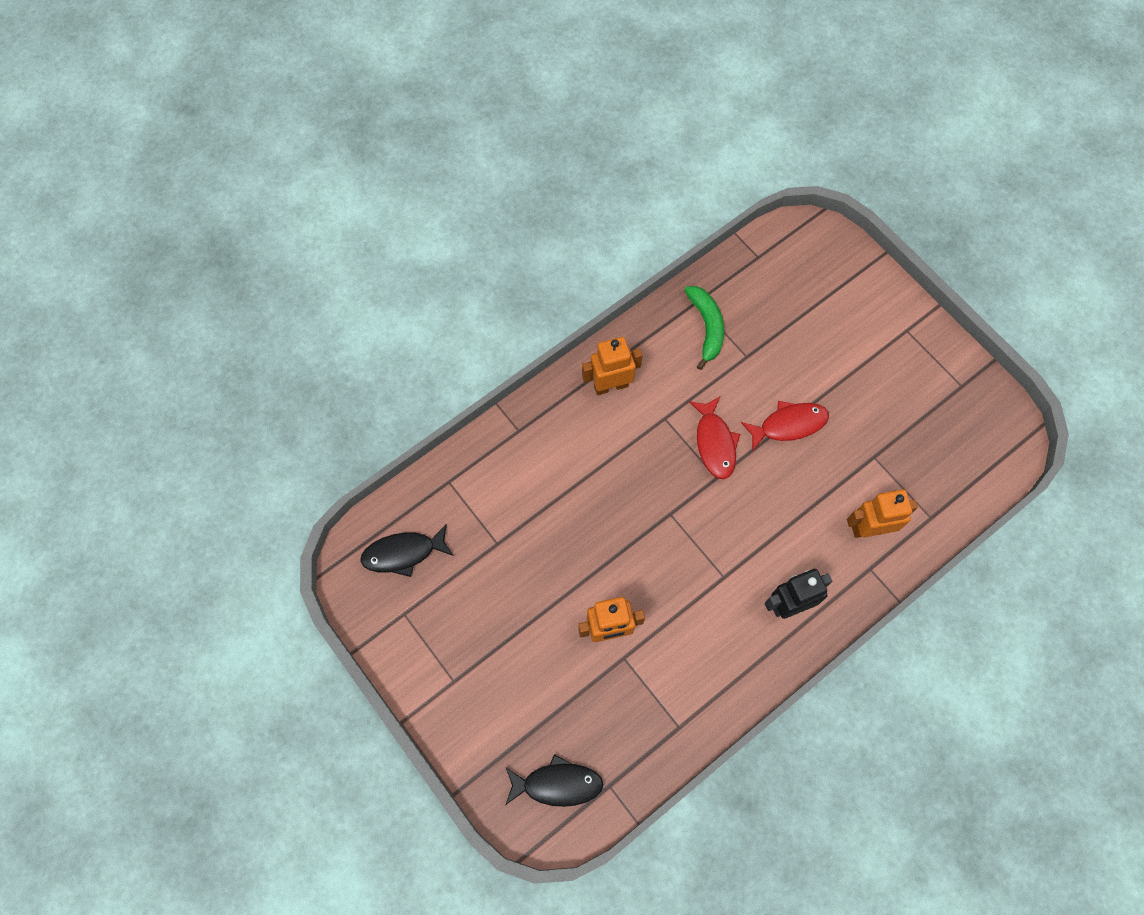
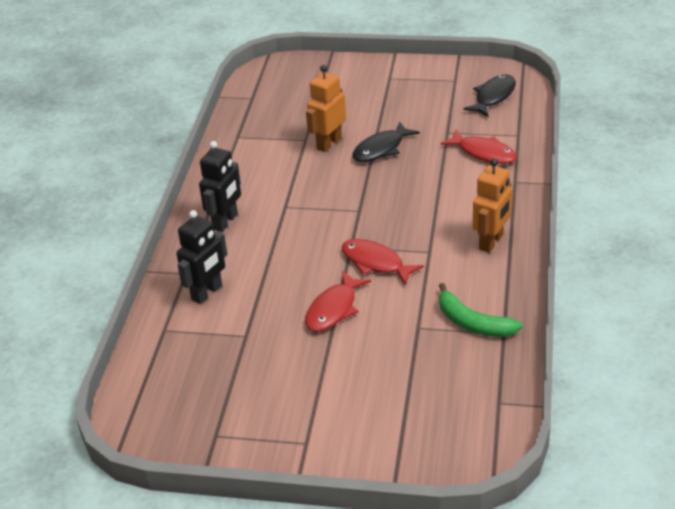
camera: 140 degrees right, 30 degrees down
(500, 487) = (483, 153): none -> red fish
(557, 784) = (281, 82): black fish -> black fish (381, 149)
(869, 528) = (207, 293): orange robot -> black robot

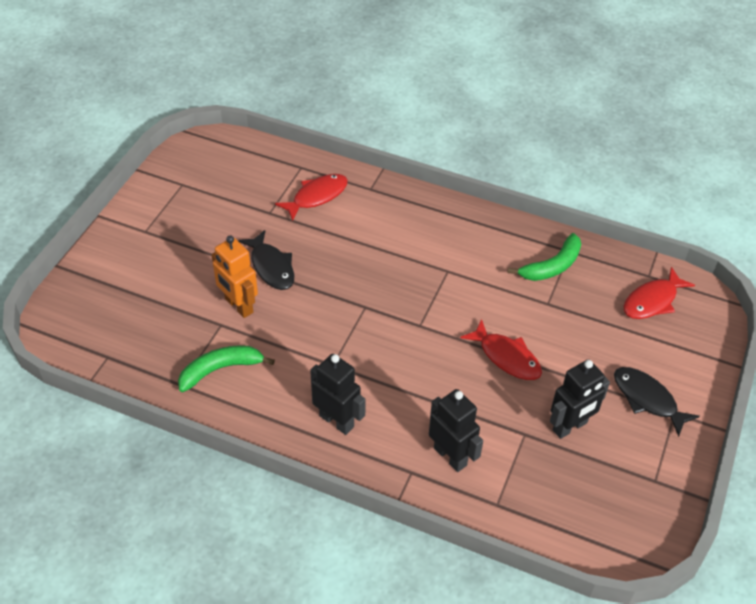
camera: 80 degrees left, 10 degrees up
(258, 151) = (220, 369): none -> green banana
(263, 365) = (570, 427): none -> black robot
(376, 263) = (450, 312): red fish -> red fish (652, 301)
(491, 242) = (450, 226): orange robot -> none
(493, 97) = (228, 166): black fish -> black fish (647, 399)

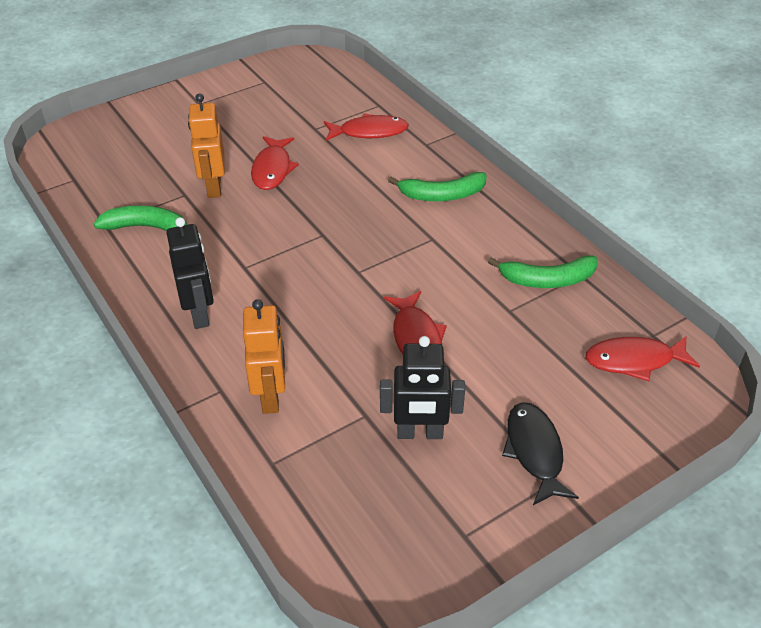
camera: 35 degrees right, 5 degrees down
(271, 267) = (272, 169): black fish -> red fish
(422, 230) = (442, 195): none -> green banana
(450, 456) = (271, 396): black robot -> orange robot

